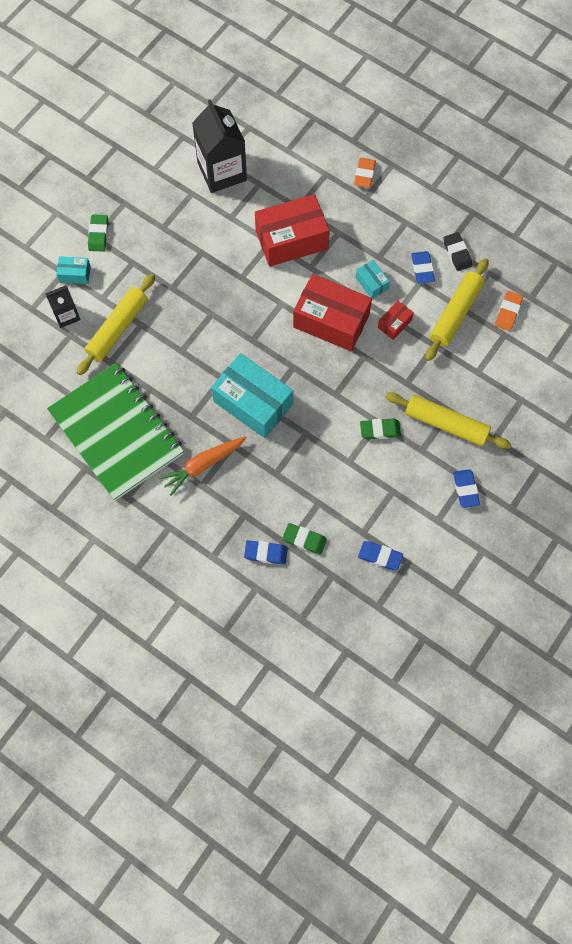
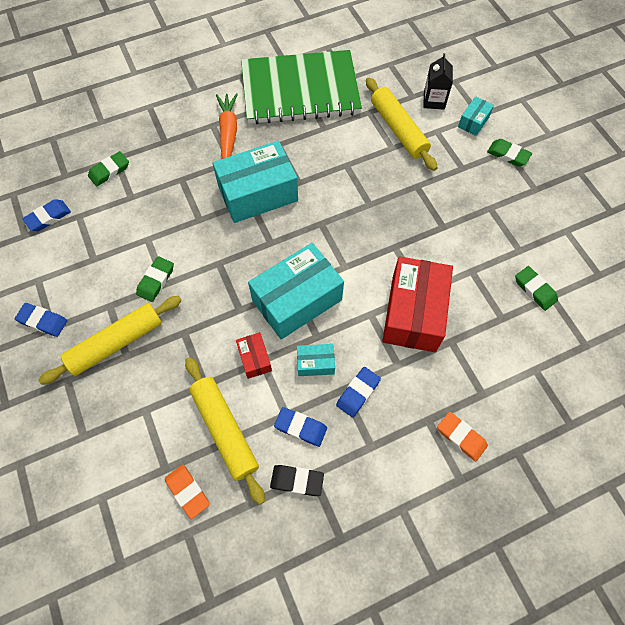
camera: 120 degrees right, 5 degrees down
(222, 171) = (535, 289): black carton -> green eraser
(266, 553) = (122, 140): blue eraser -> blue eraser (358, 393)
(331, 321) = (297, 300): red box -> turquoise box

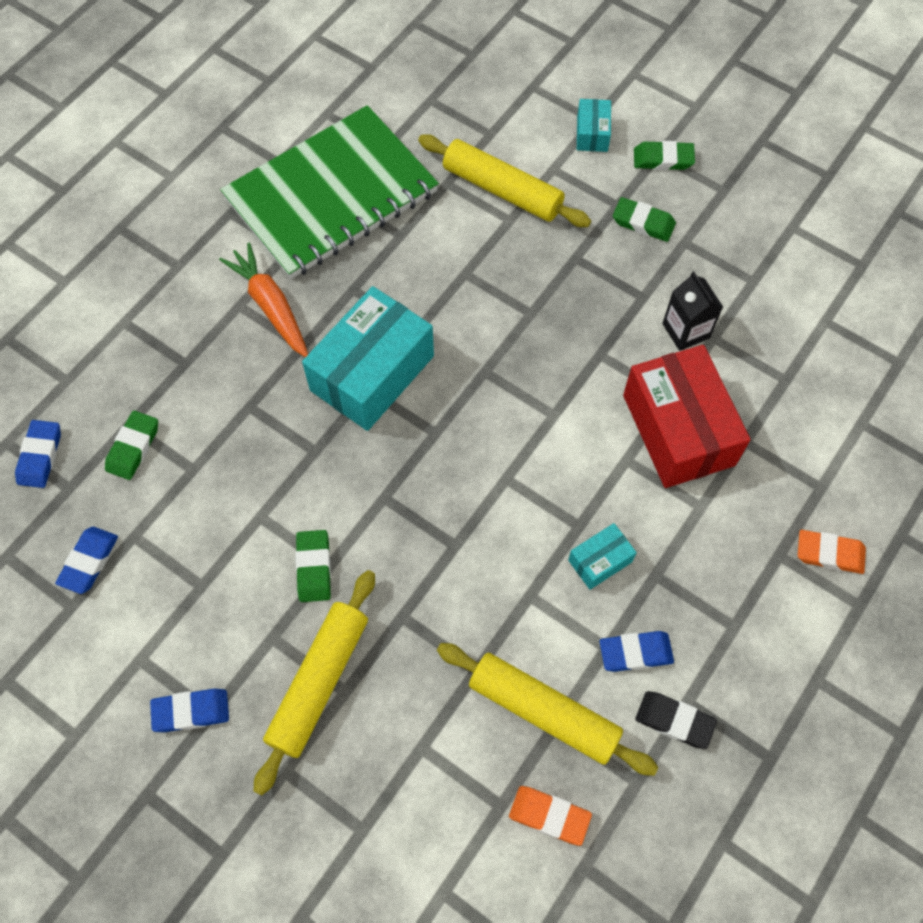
camera: 30 degrees left, 0 degrees up
(255, 358) = (519, 598): red box -> none
(297, 300) = (522, 492): turquoise box -> none
(297, 481) = (674, 721): black eraser -> black eraser turned 45 degrees clockwise
(358, 393) = (676, 569): blue eraser -> blue eraser (40, 456)
(434, 101) = (523, 127): black carton -> black carton (686, 331)
(535, 289) = (801, 323): green eraser -> green eraser (643, 222)

